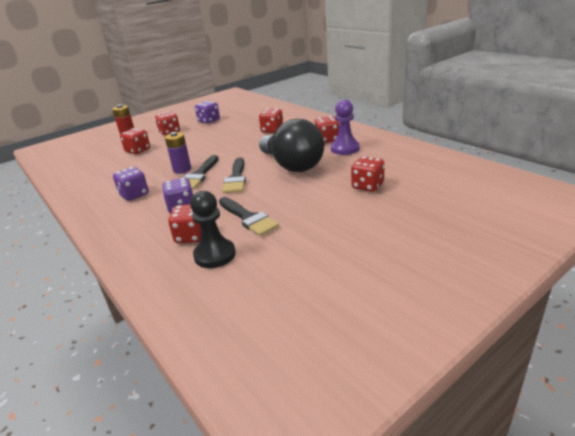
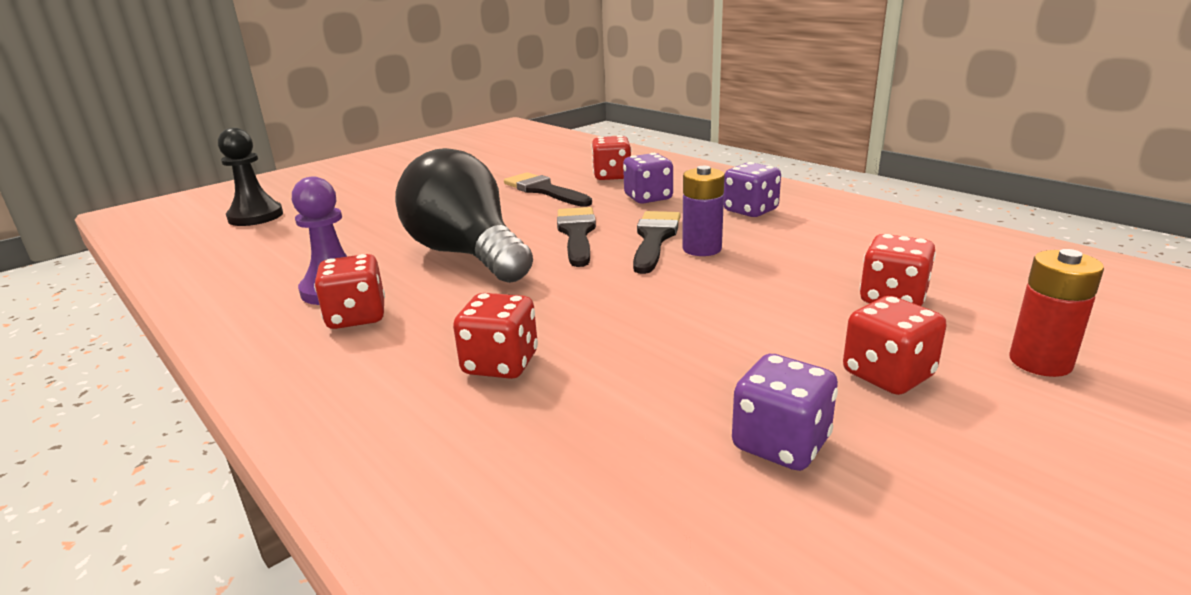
camera: 175 degrees right, 5 degrees down
(215, 255) = (575, 166): black pawn -> black pawn (255, 216)
(367, 186) = (359, 223): red dice -> none

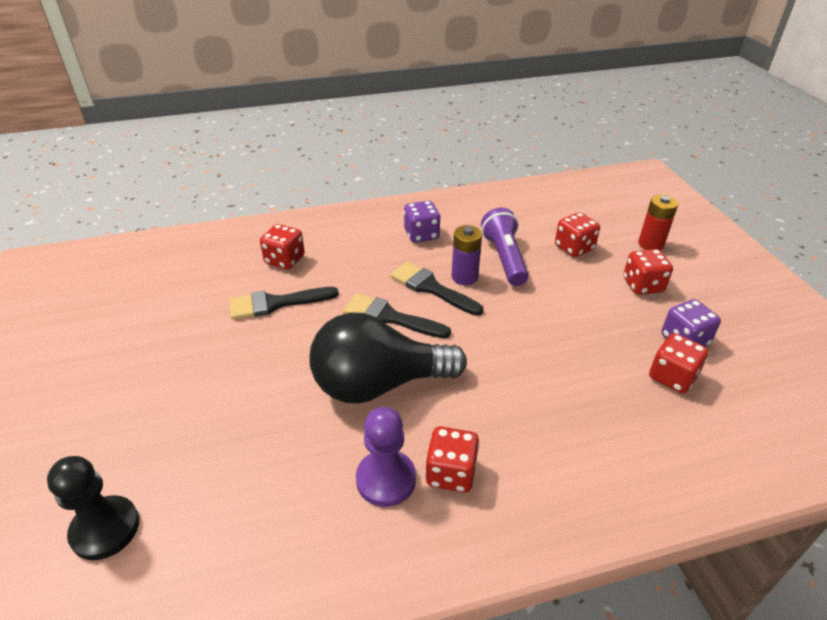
camera: 65 degrees left, 15 degrees up
(500, 364) = (566, 411): red dice -> red dice (672, 377)
(648, 198) = (353, 262): purple dice -> none
(780, 260) = (504, 258): none -> purple flashlight

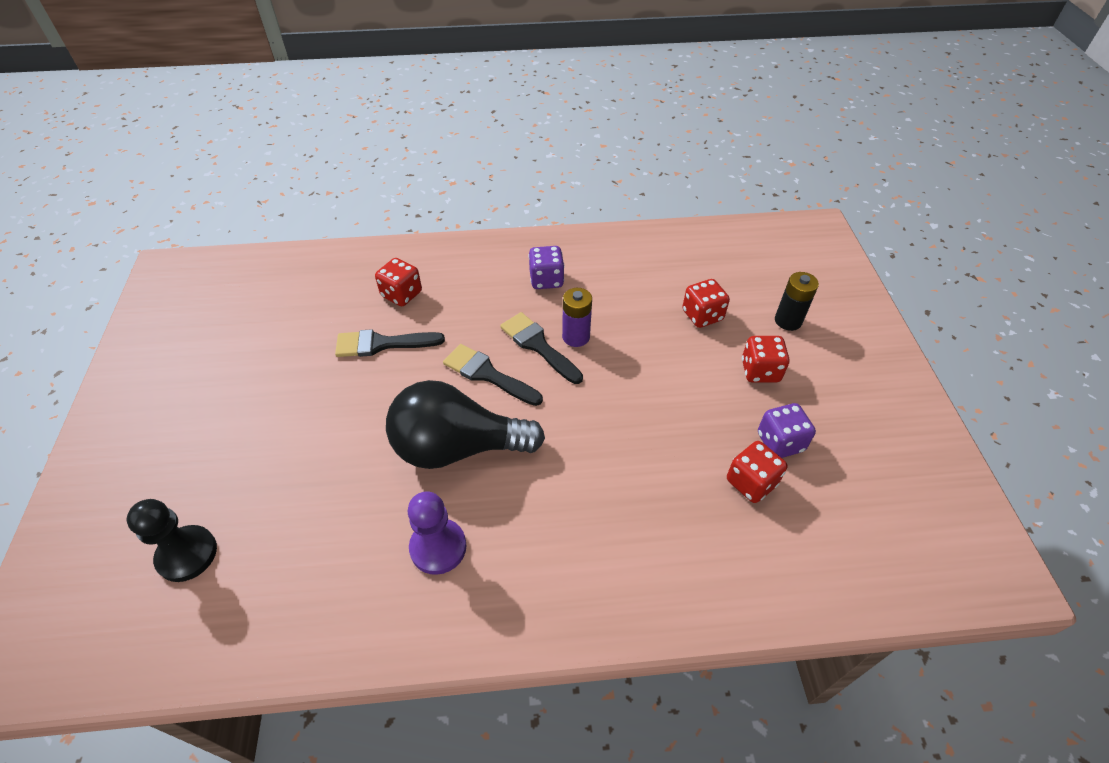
camera: 10 degrees right, 10 degrees up
(451, 473) = (499, 551): red dice -> none
(504, 258) = (624, 319): purple flashlight -> none
(650, 244) = (788, 321): red battery -> black battery

